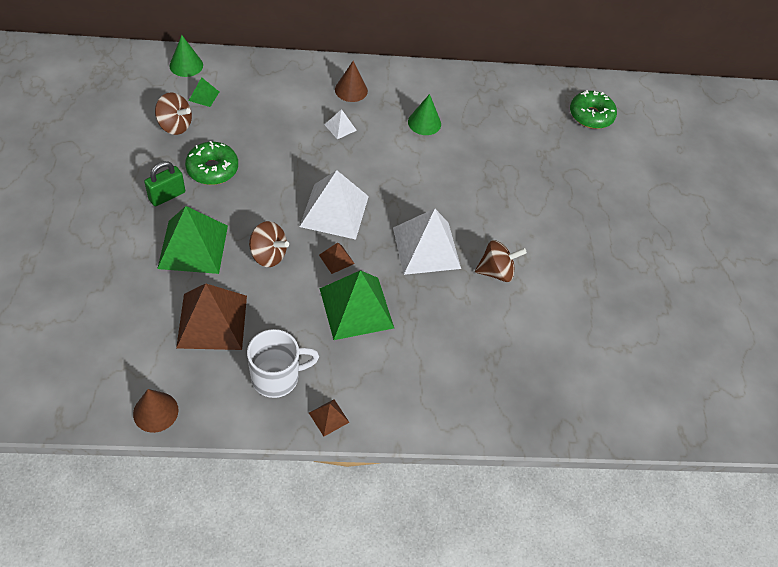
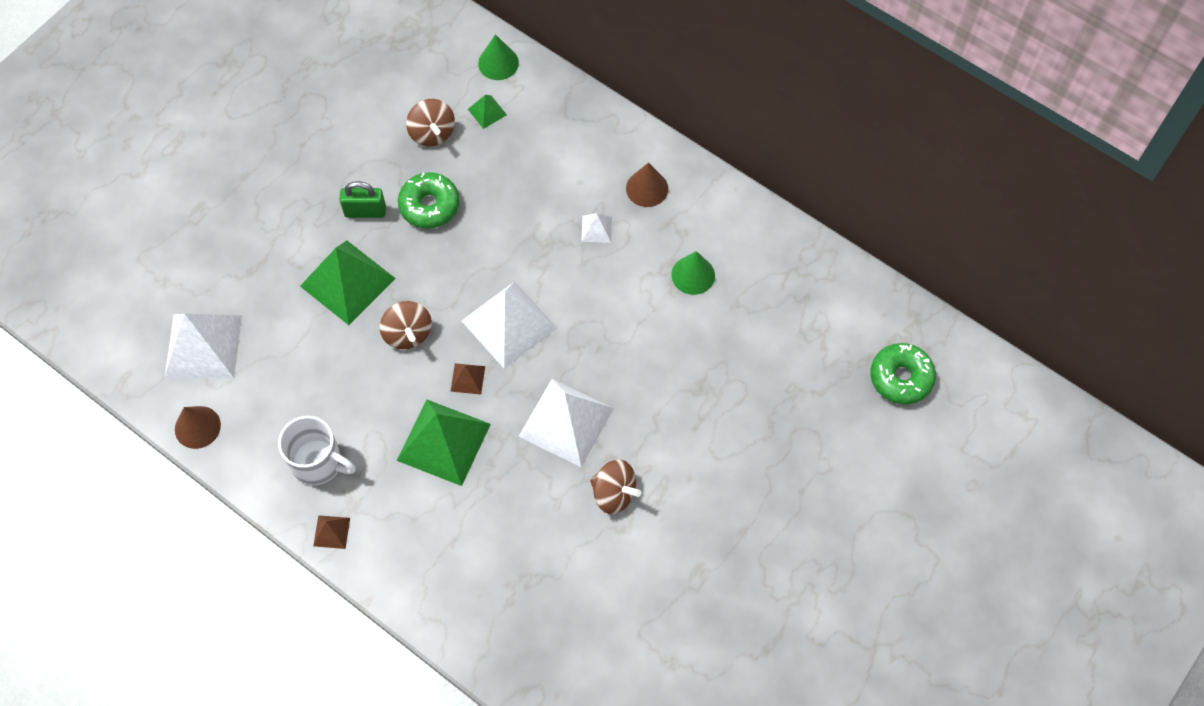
camera: 45 degrees right, 10 degrees up
(111, 351) = (203, 345): none -> white pyramid
(212, 321) = (306, 370): brown pyramid -> none

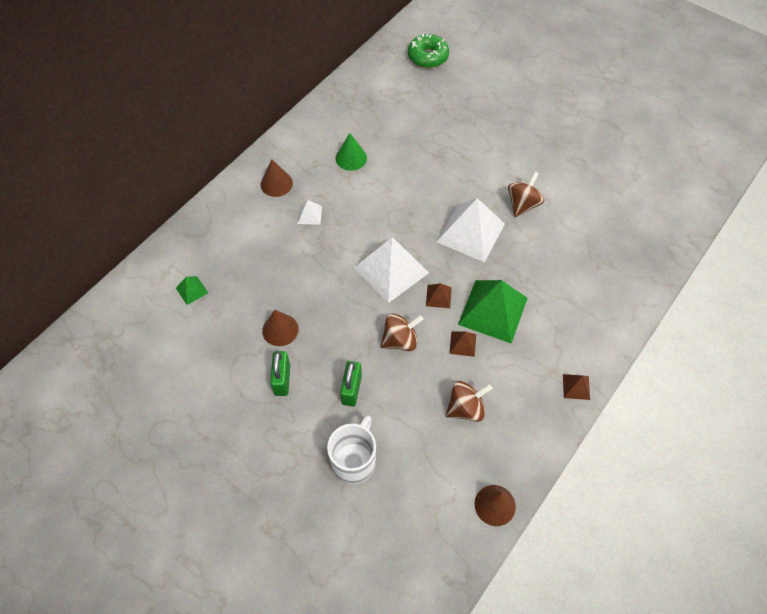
camera: 90 degrees left, 5 degrees down
(203, 345) = (414, 508): white pyramid -> none
(318, 463) = (519, 401): white mug -> white mug (354, 461)
(347, 282) = (351, 389): green pyramid -> green padlock
(399, 403) = (462, 343): none -> brown pyramid
(429, 206) = (280, 330): green donut -> brown cone
(432, 133) = (207, 331): brown spinning top -> brown spinning top (466, 408)
(498, 63) = (143, 283): green cone -> none

